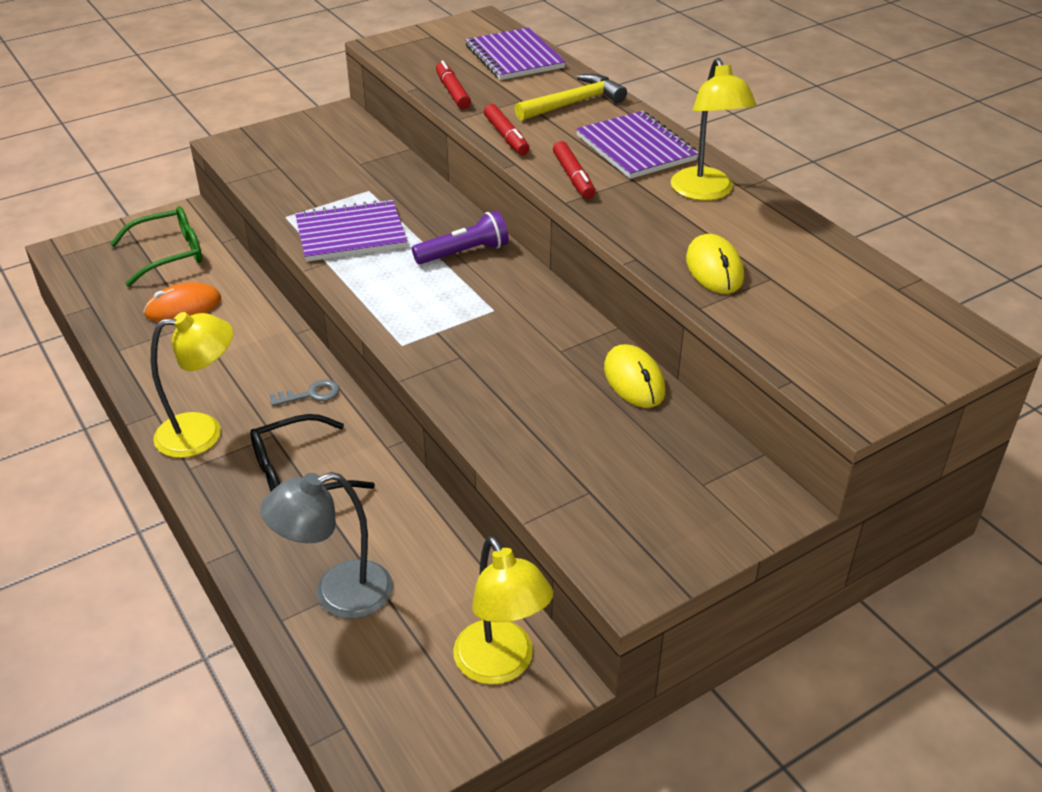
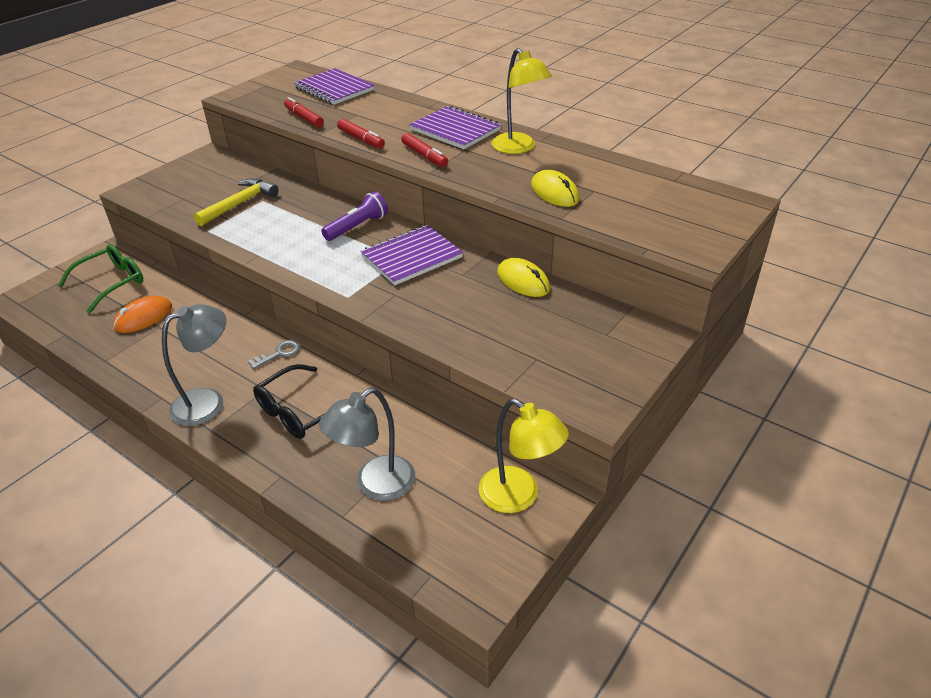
camera: 20 degrees left, 0 degrees up
(203, 433) = (208, 402): yellow lamp -> grey lamp
(351, 234) = (266, 232): purple notebook -> purple notebook (411, 257)
(573, 103) = (395, 110): yellow hammer -> yellow hammer (239, 204)

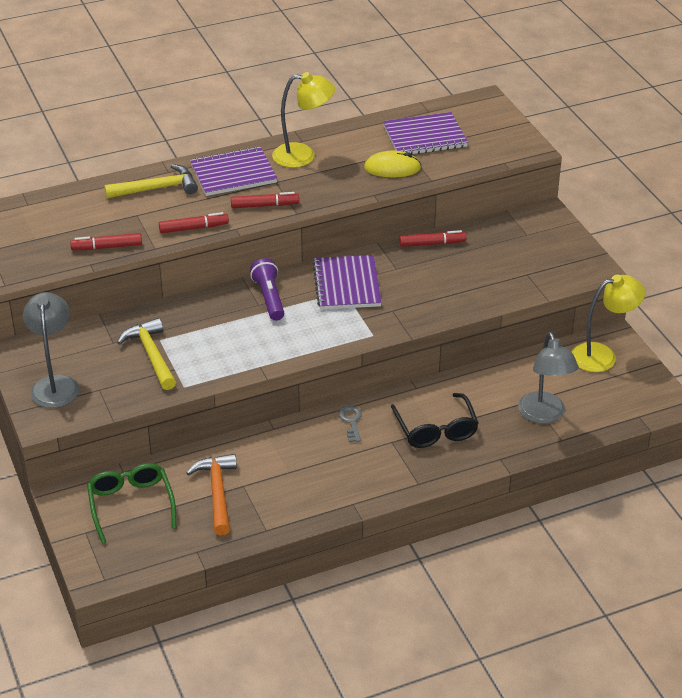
camera: 60 degrees left, 0 degrees up
(143, 317) = (217, 493): orange mouse -> orange hammer
(208, 402) = (382, 477): grey lamp -> grey lamp (55, 384)
(334, 89) = (57, 210): purple notebook -> purple notebook (425, 137)
(400, 110) = (157, 188): none -> yellow hammer
(523, 281) = (432, 244): yellow mouse -> red marker

